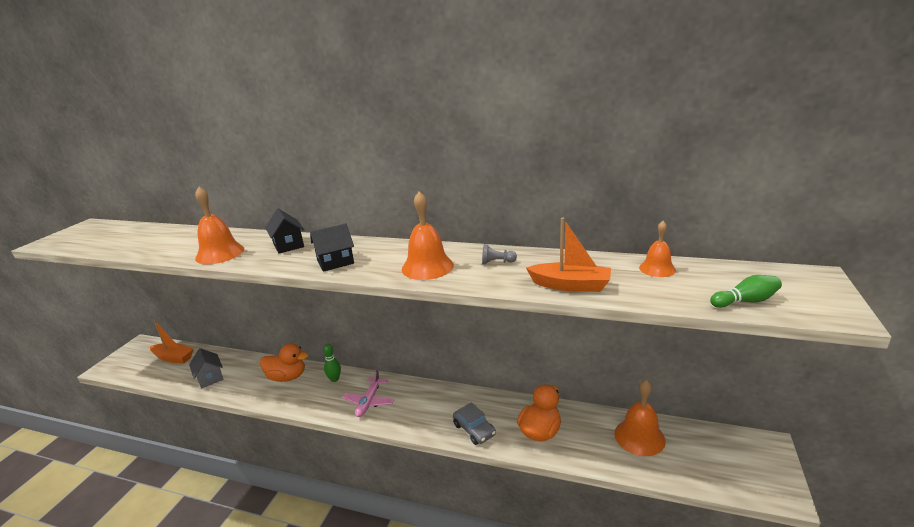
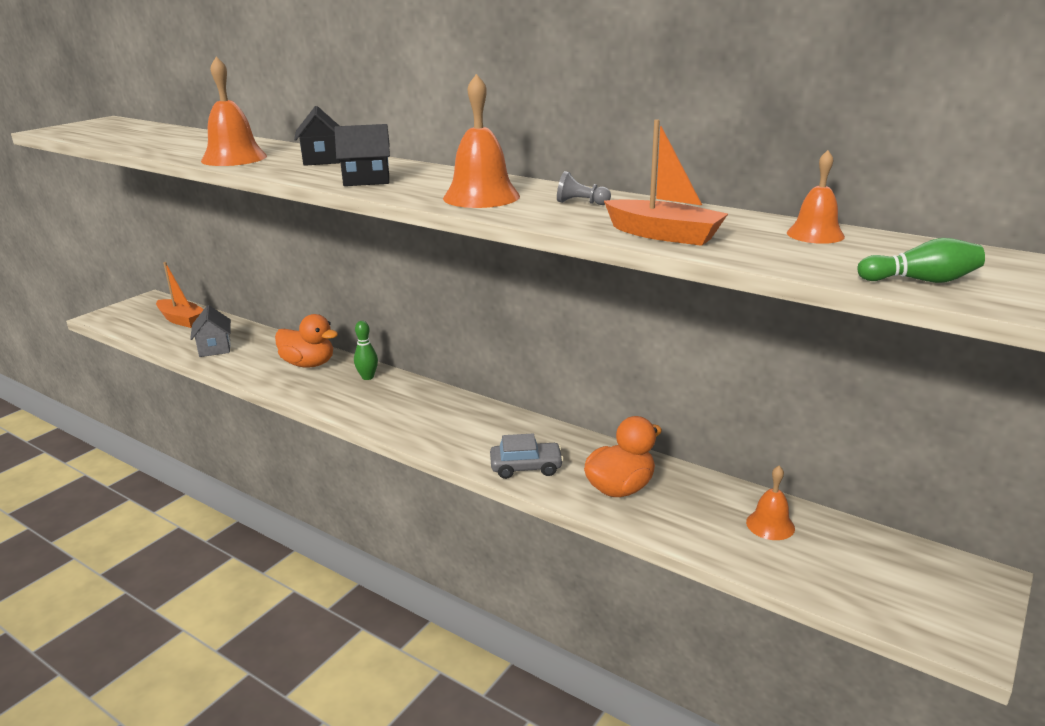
camera: 15 degrees right, 0 degrees up
(369, 402) = (399, 409): pink plane -> none
(474, 430) = (526, 467): grey car -> grey car turned 75 degrees counterclockwise
(639, 437) = (770, 525): orange bell -> orange bell, size x0.61

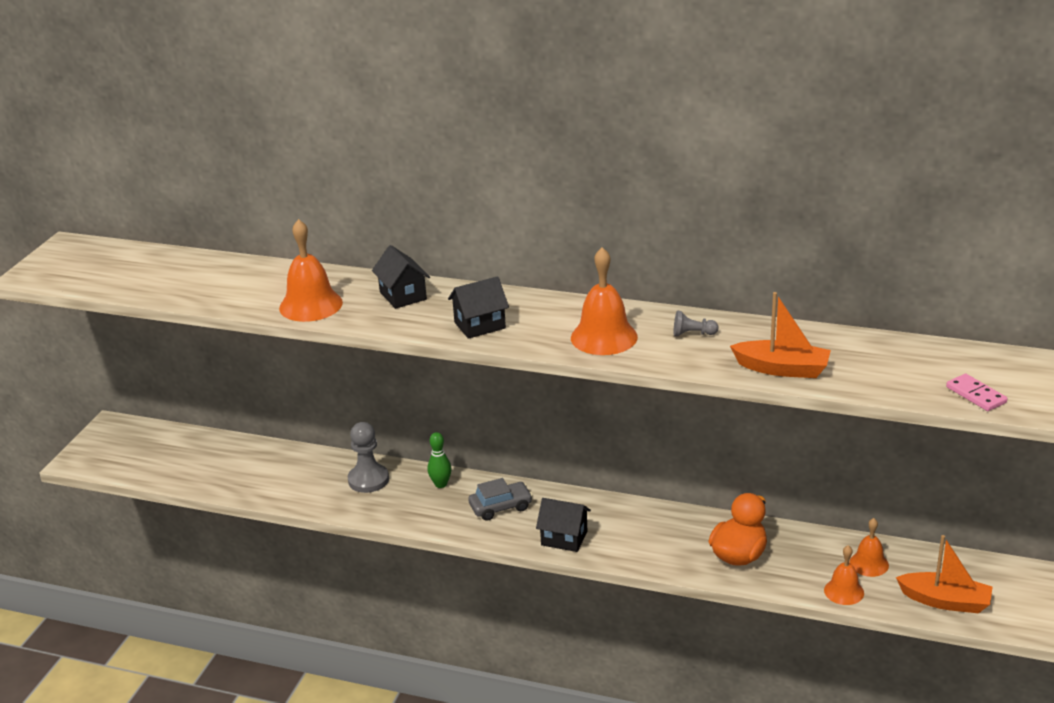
camera: 15 degrees left, 5 degrees up
(182, 320) = (179, 448): orange boat -> orange boat (945, 601)
(215, 348) = (250, 478): grey house -> none
(309, 364) = (368, 480): orange duck -> grey pawn
(447, 439) = (564, 538): none -> black house
(526, 467) = (650, 552): grey car -> grey car (500, 507)
(815, 234) = (889, 350): orange bell -> orange bell (844, 591)
(921, 280) = (976, 395): green bowling pin -> pink domino

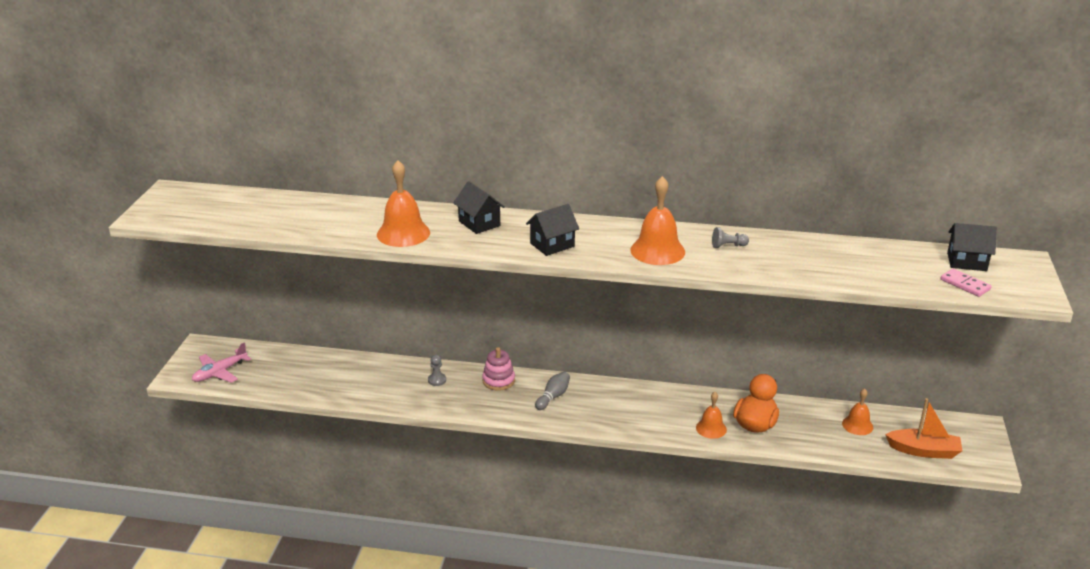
camera: 10 degrees left, 0 degrees up
(124, 458) = (220, 372): none -> pink plane
(368, 480) = (437, 380): grey pawn -> grey pawn, size x0.54
(441, 484) = (498, 381): green bowling pin -> pink stacking toy
(500, 507) = (553, 396): grey car -> grey bowling pin
(564, 538) = (612, 419): black house -> black house (966, 262)
(782, 369) = (809, 270): orange boat -> none
(844, 591) = (844, 448): orange bell -> orange bell (711, 428)

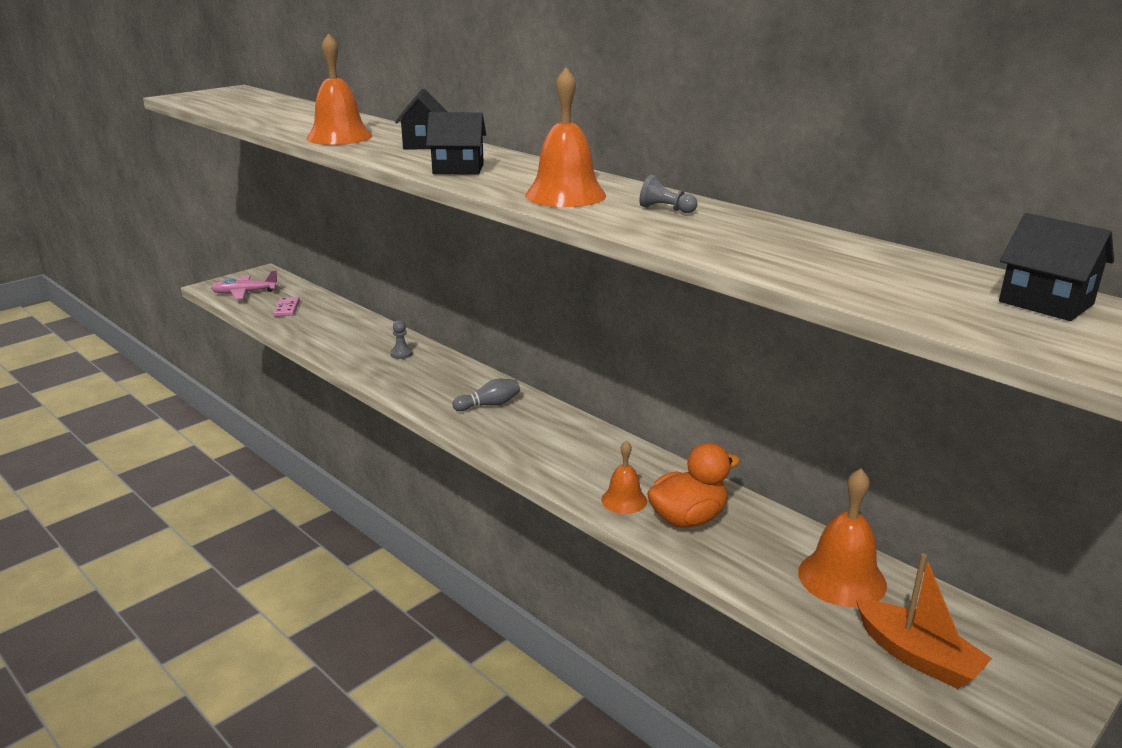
camera: 35 degrees right, 5 degrees down
(498, 381) = (457, 373): pink stacking toy -> none
(857, 425) = (842, 578): orange bell -> orange bell, size x1.65
(965, 284) = (992, 324): pink domino -> pink domino (287, 308)

